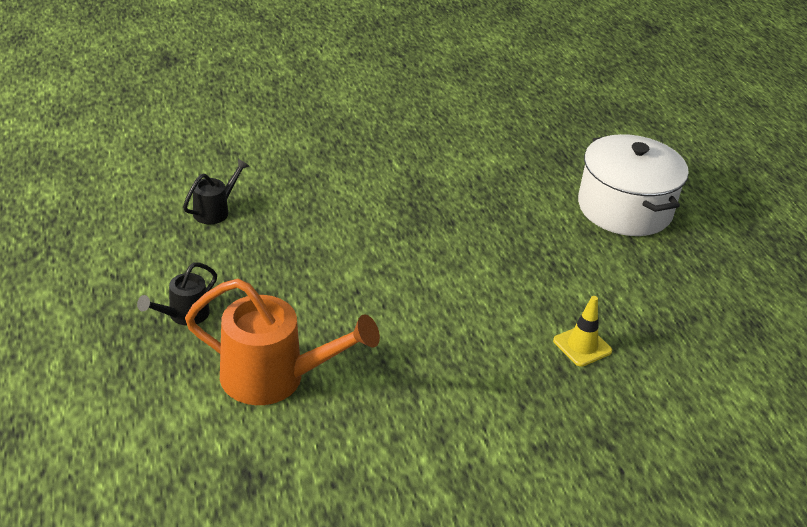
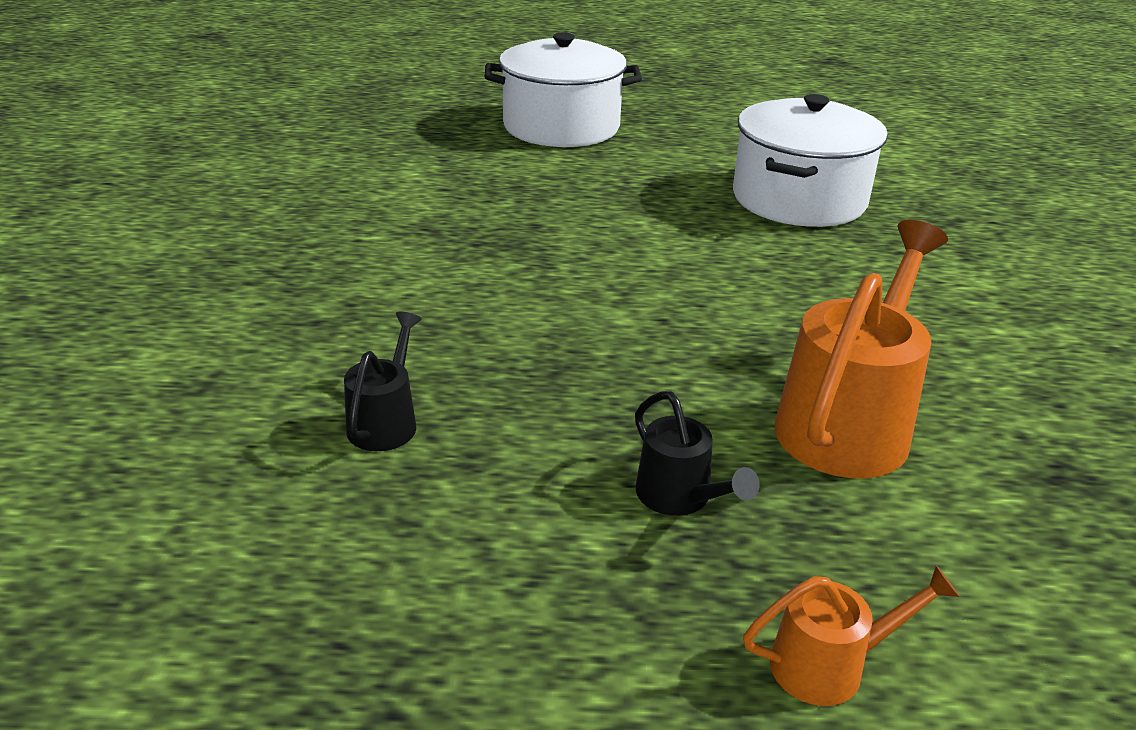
camera: 70 degrees left, 5 degrees down
(77, 373) = (831, 665): none -> orange watering can
(215, 210) = (386, 421): black watering can -> black watering can turned 45 degrees clockwise
(582, 346) = (799, 199): yellow traffic cone -> white pot

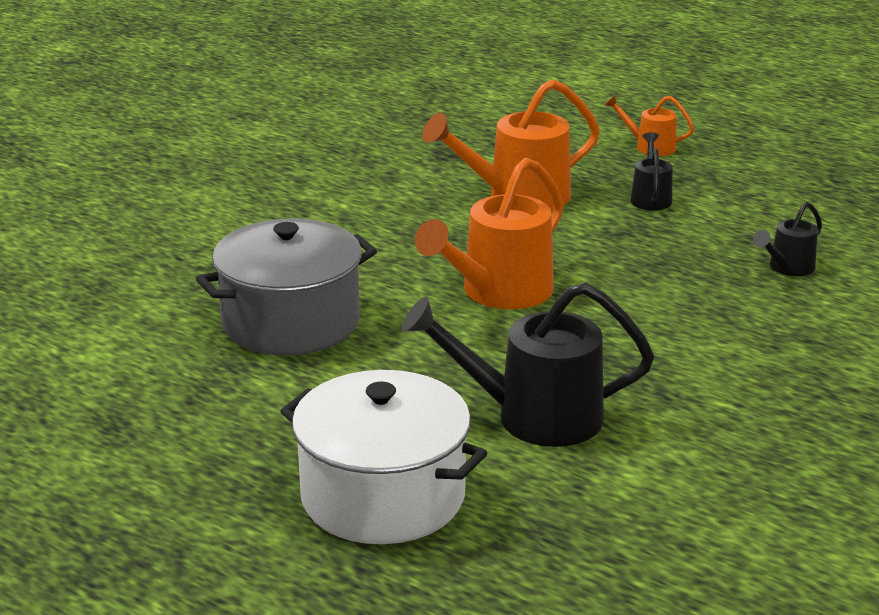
camera: 145 degrees left, 5 degrees down
(520, 187) = (532, 416): none -> black watering can
(678, 275) = (497, 293): none -> orange watering can
(799, 199) = (291, 322): white pot -> grey pot

